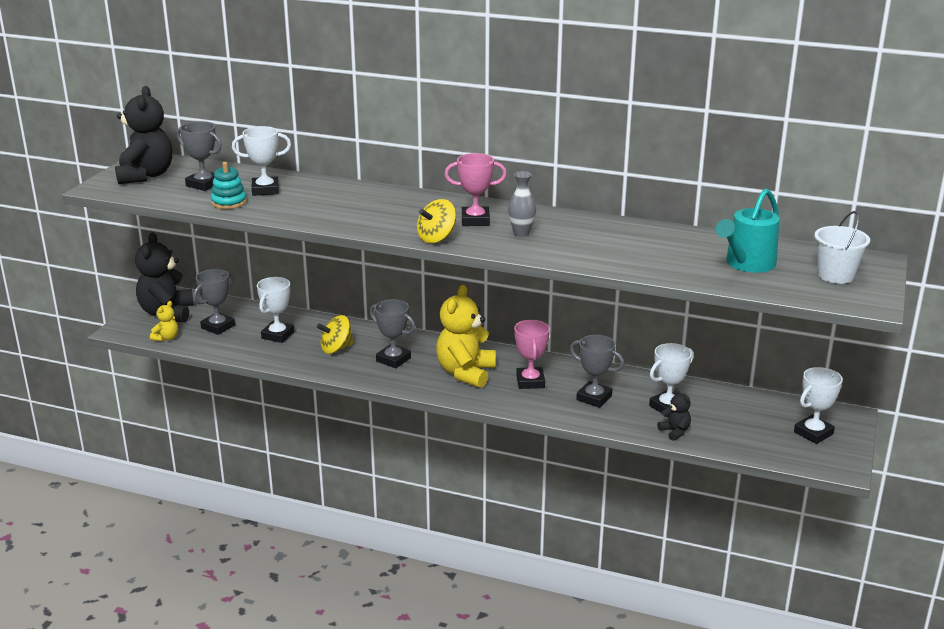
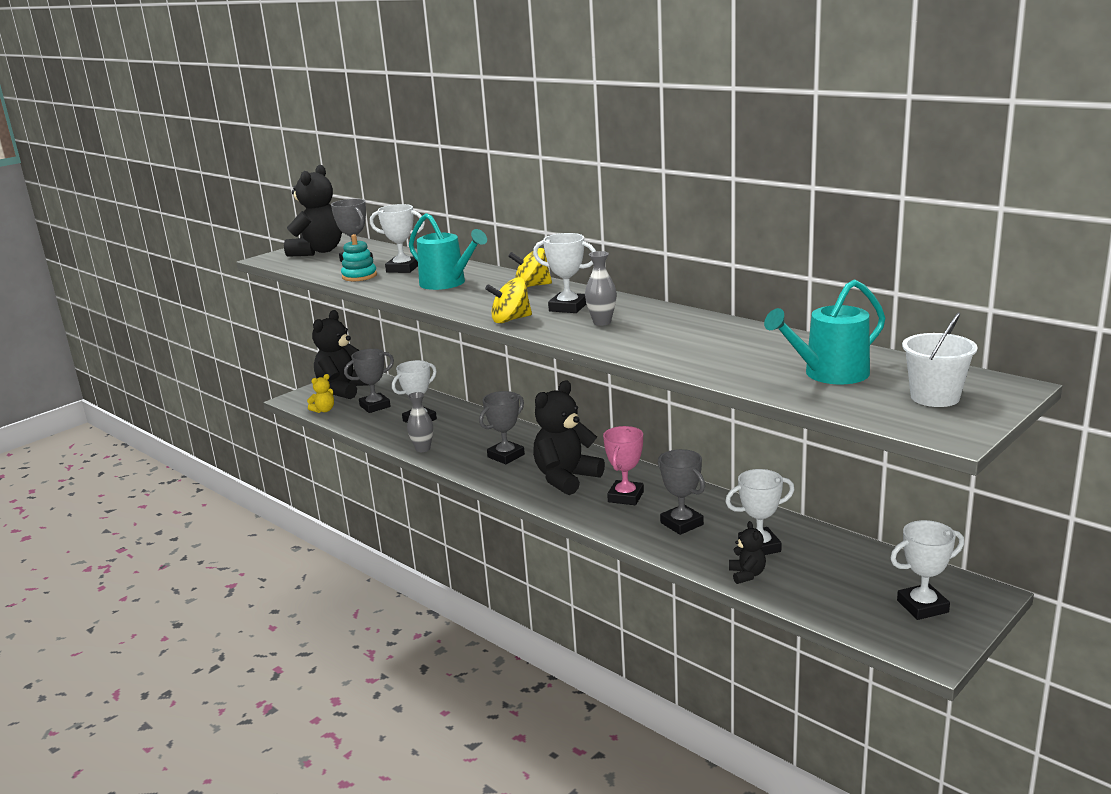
camera: 25 degrees right, 5 degrees down
(307, 364) = (423, 449): none -> grey vase
(330, 203) = (447, 283): none -> turquoise watering can
(336, 348) = (461, 439): yellow spinning top -> yellow spinning top (531, 286)
(393, 359) = (506, 456): grey trophy -> grey trophy turned 75 degrees clockwise
(465, 373) = (566, 478): yellow teddy bear -> black teddy bear
(475, 220) = (568, 307): pink trophy -> white trophy

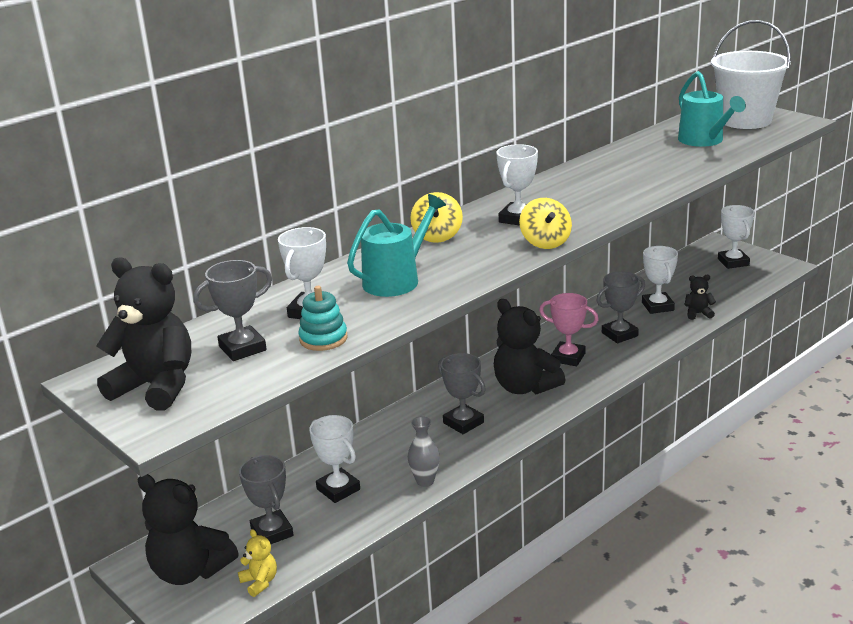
camera: 85 degrees left, 5 degrees up
(602, 322) = (568, 205): grey vase -> none
(935, 397) = (745, 120): white bucket -> white bucket, size x1.69

